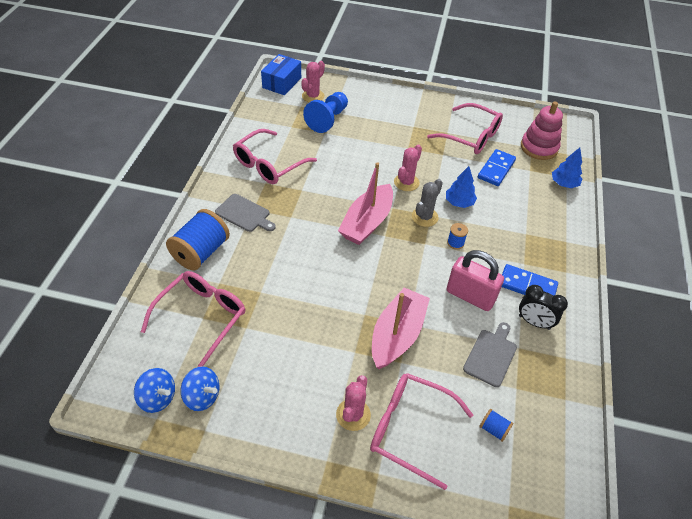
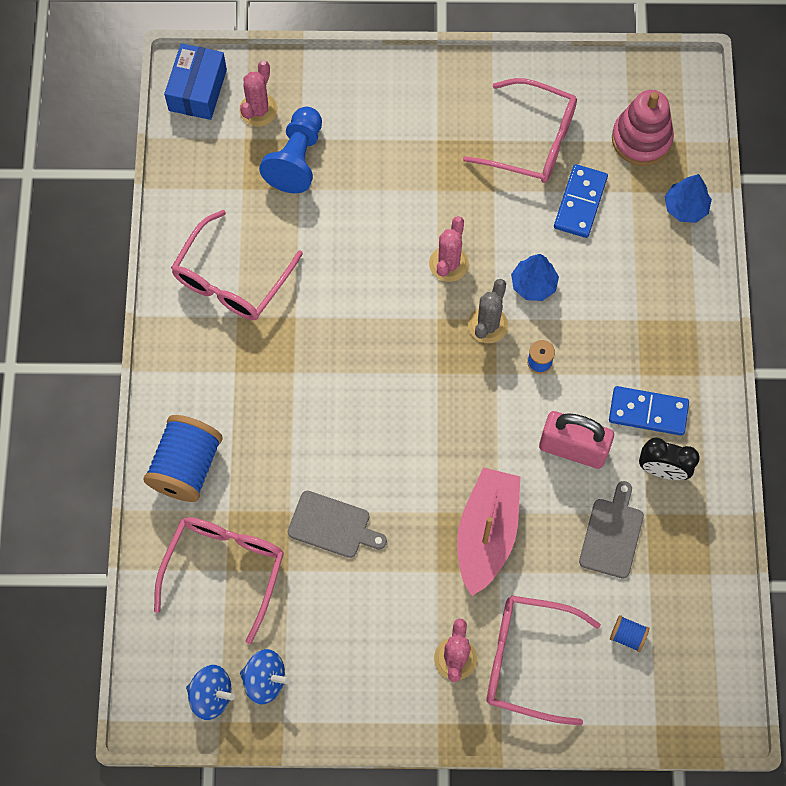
camera: 10 degrees left, 20 degrees up
(244, 214) = (225, 384): grey cutting board -> grey cutting board (333, 525)
(367, 222) = (406, 356): pink boat -> none

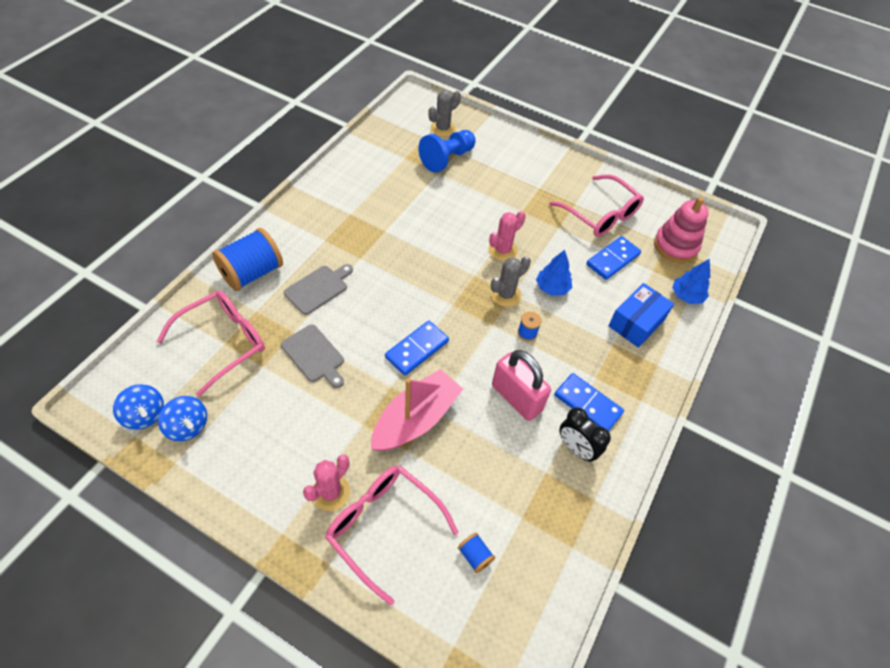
camera: 25 degrees right, 15 degrees down
(197, 90) = (416, 106): blue box -> blue box (636, 323)
(231, 279) = (362, 195): pink glasses -> none
(258, 110) = (442, 129): pink cactus -> grey cactus
(435, 453) = (417, 349): none -> blue domino
(612, 534) = (509, 472): grey cutting board -> grey cutting board (318, 288)

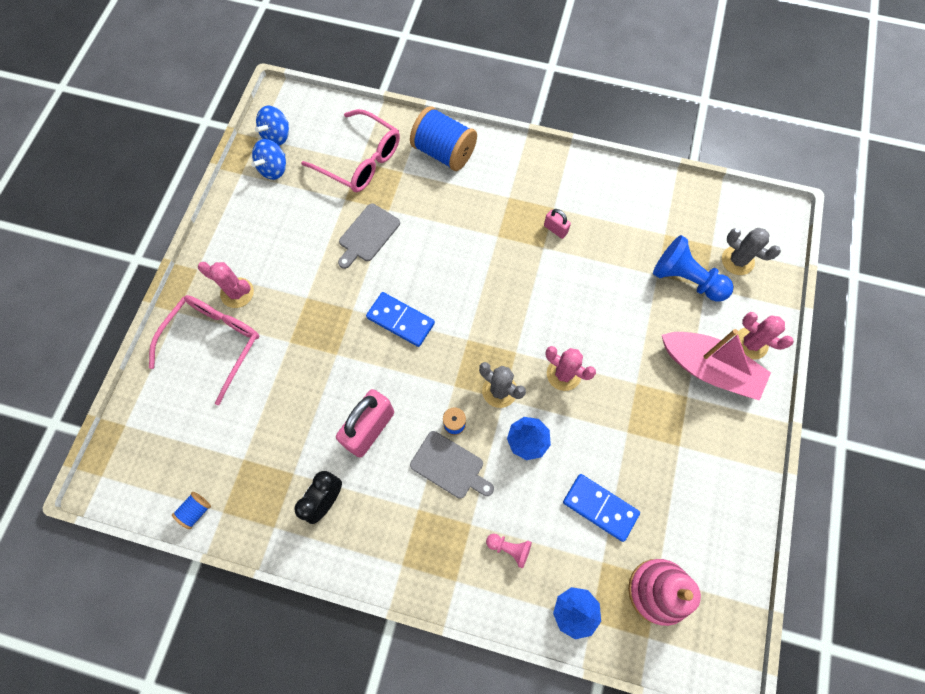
camera: 80 degrees right, 15 degrees up
(318, 288) = (445, 212): grey cutting board -> grey cutting board (450, 466)
(371, 219) = (555, 229): none -> pink padlock
(416, 419) = (322, 341): pink boat -> pink boat (709, 369)
(475, 556) = (201, 425): blue spool -> blue spool (196, 511)
(509, 144) = (750, 343): none -> pink cactus
(588, 404) = (381, 505): blue domino -> none
(600, 214) = (673, 481): pink glasses -> none
(636, 323) = (509, 548): blue box -> pink pawn

